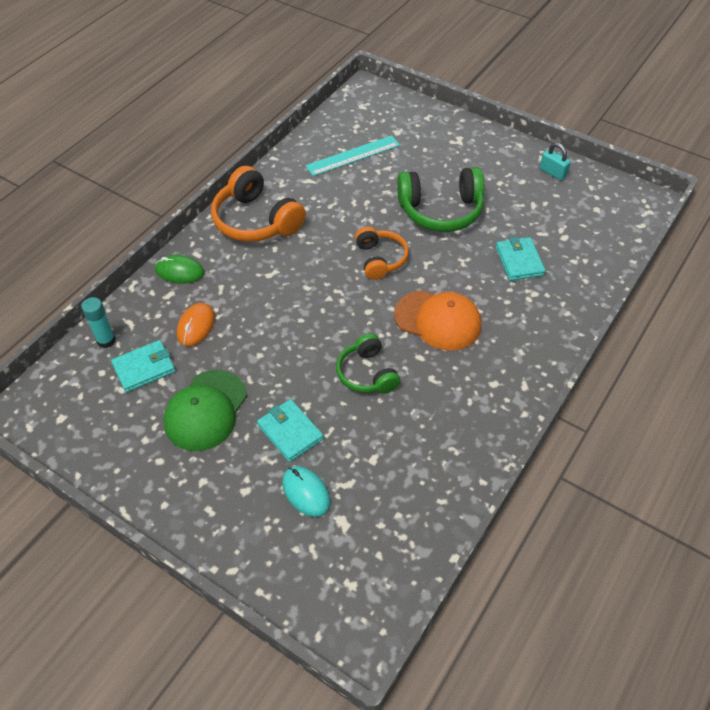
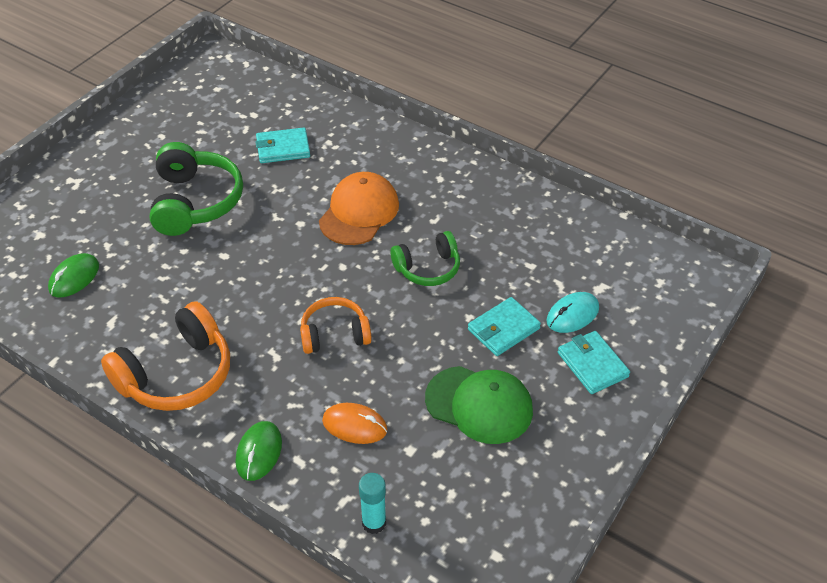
camera: 90 degrees left, 5 degrees down
(144, 368) = (419, 473): turquoise wallet -> turquoise wallet (592, 365)
(353, 156) = (74, 278): turquoise ruler -> green mouse
(380, 259) = (265, 255): orange headphones -> orange headphones (334, 334)
(552, 172) = (153, 112): turquoise padlock -> none

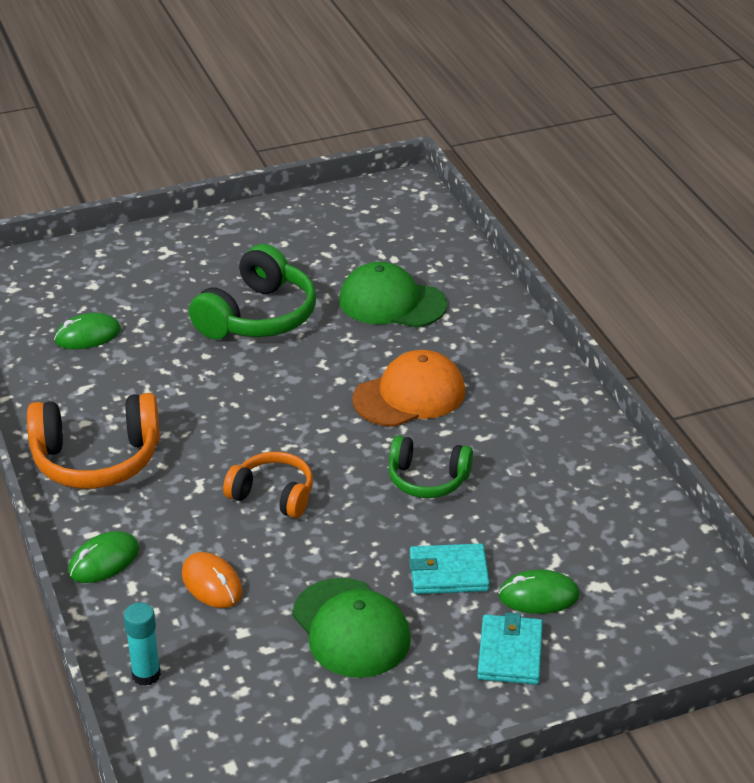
camera: 35 degrees right, 10 degrees down
(283, 148) = (392, 302): turquoise wallet -> green cap
(572, 315) = (538, 596): turquoise mouse -> green mouse

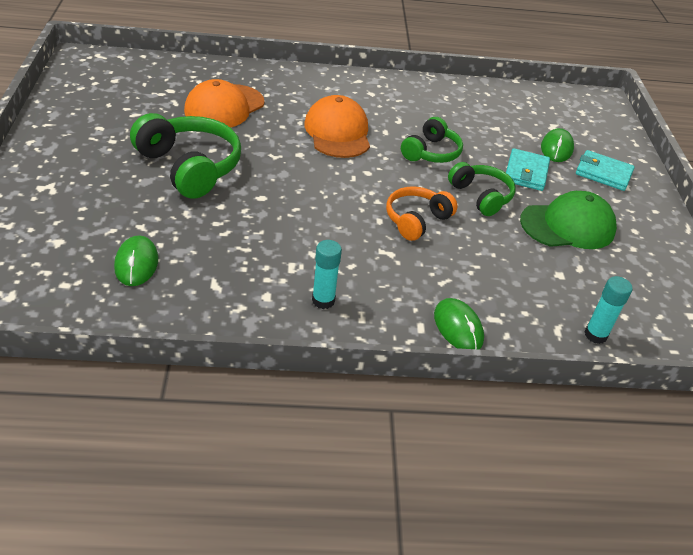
camera: 75 degrees left, 5 degrees up
(96, 459) = (323, 300): orange headphones -> turquoise glue stick
(212, 584) = (504, 276): orange mouse -> none
(360, 539) = (481, 196): none -> green headphones
(392, 302) = (224, 107): green cap -> orange cap

